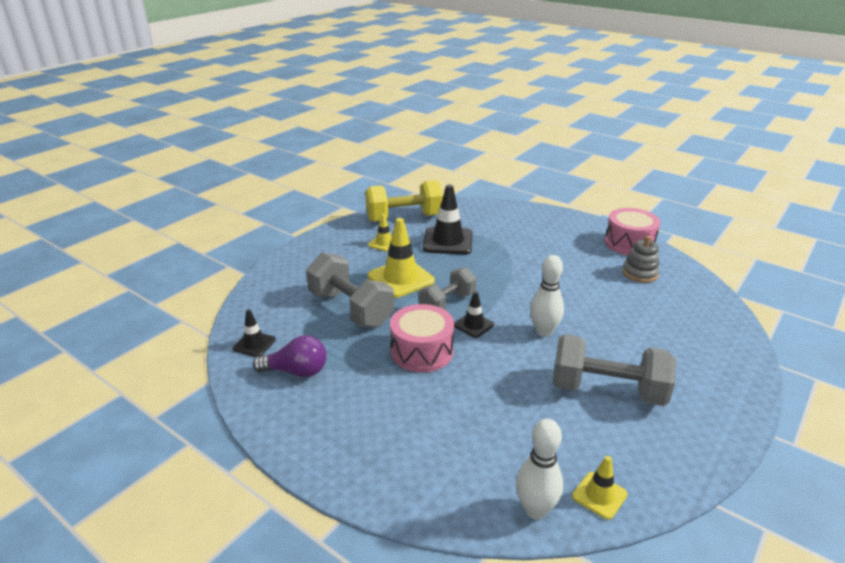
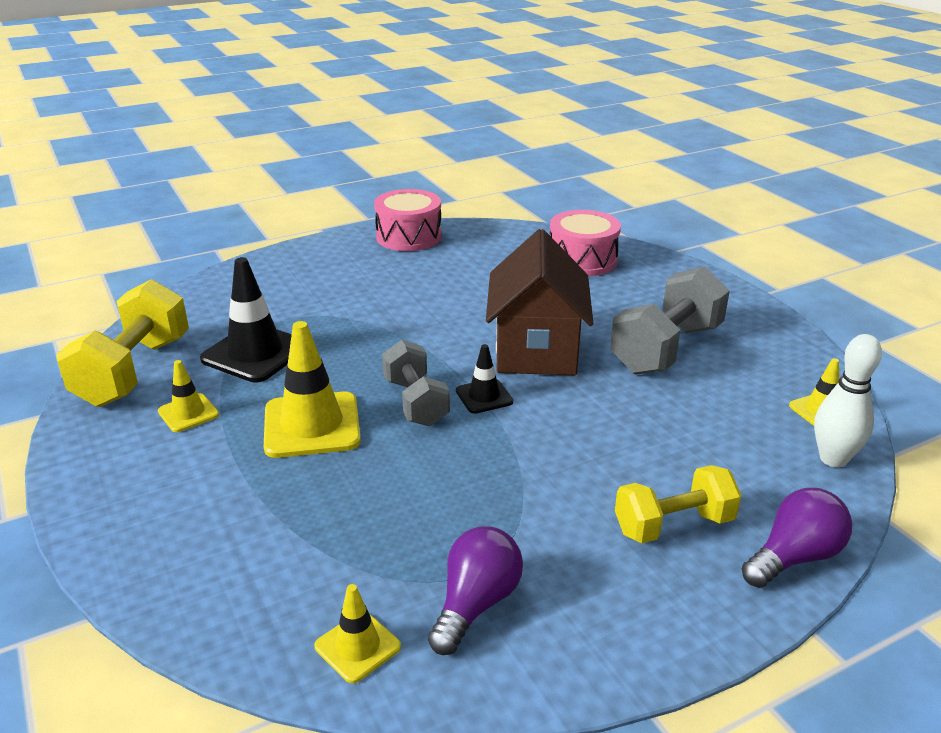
camera: 65 degrees left, 0 degrees up
(254, 344) = (357, 646): black traffic cone -> yellow traffic cone
(350, 309) = (349, 499): grey dumbbell -> none
(401, 433) = (673, 525): none -> yellow dumbbell
(403, 498) = (794, 557): none -> purple light bulb
(422, 351) = (511, 457): pink drum -> pink drum (582, 260)
(544, 331) = (536, 350): white bowling pin -> brown house
(640, 273) = (474, 253): grey stacking toy -> none

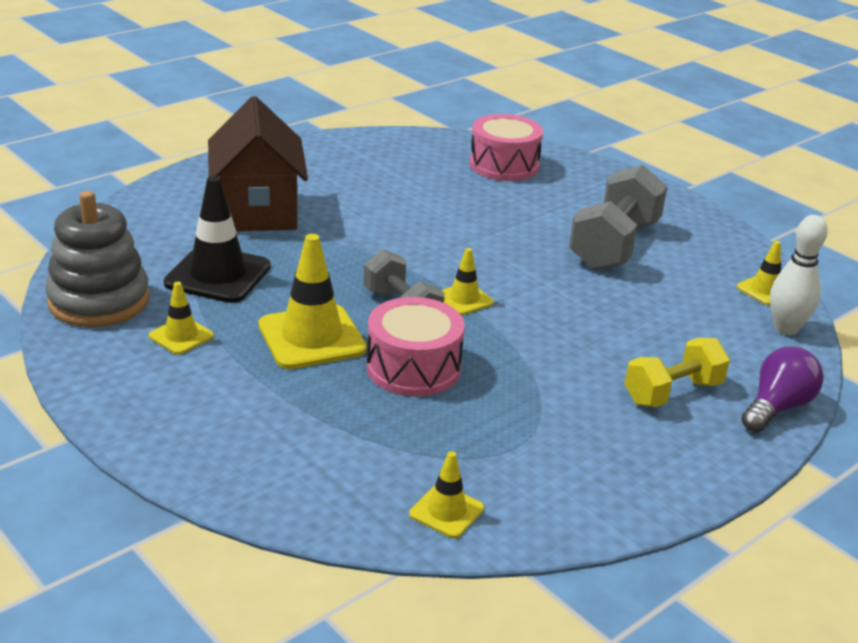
camera: 15 degrees left, 0 degrees up
(134, 371) = (99, 301): yellow dumbbell -> grey stacking toy
(409, 237) = (317, 149): pink drum -> pink drum (413, 368)
(475, 604) = (532, 469): purple light bulb -> none
(484, 396) = (464, 299): black traffic cone -> yellow traffic cone
(536, 350) = (495, 254): brown house -> brown house (258, 211)

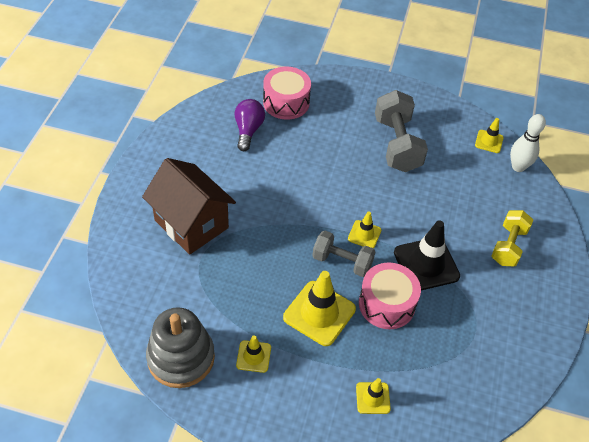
camera: 35 degrees left, 20 degrees up
(218, 275) = (223, 294): black traffic cone -> black traffic cone (426, 264)
(446, 511) = (484, 393): yellow traffic cone -> yellow traffic cone (373, 398)
(777, 407) = (555, 228): purple light bulb -> purple light bulb (248, 130)

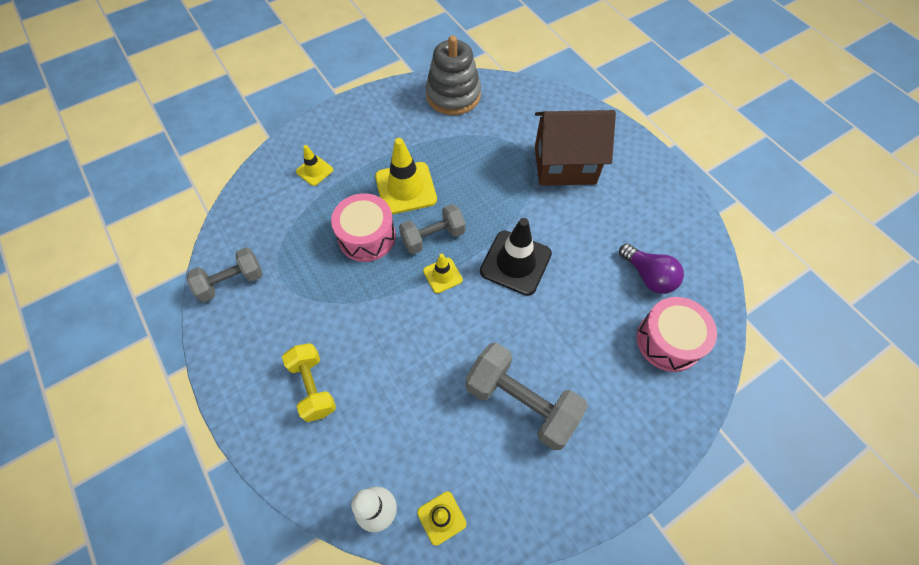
camera: 135 degrees right, 10 degrees up
(253, 356) = (414, 130): yellow traffic cone -> none
(426, 264) = (368, 297): black traffic cone -> black traffic cone (515, 263)
(515, 360) = (231, 282): none -> grey dumbbell

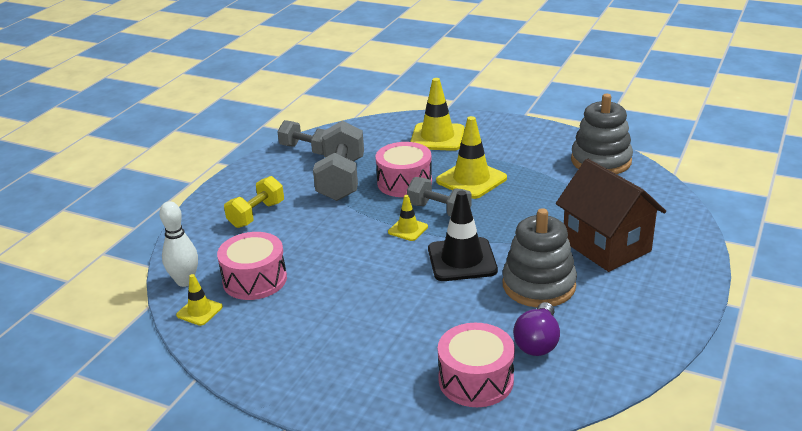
camera: 60 degrees right, 30 degrees down
(314, 171) = (437, 137): yellow traffic cone -> yellow traffic cone, size x1.87
(426, 441) = (255, 280): none -> pink drum
(521, 403) = (328, 314): grey dumbbell -> grey dumbbell (341, 179)
(583, 234) = (539, 285): none -> grey stacking toy

